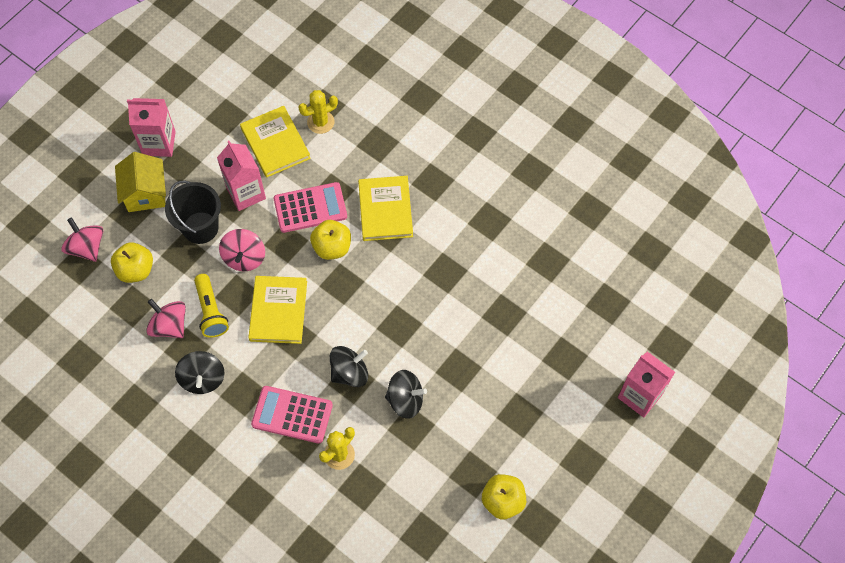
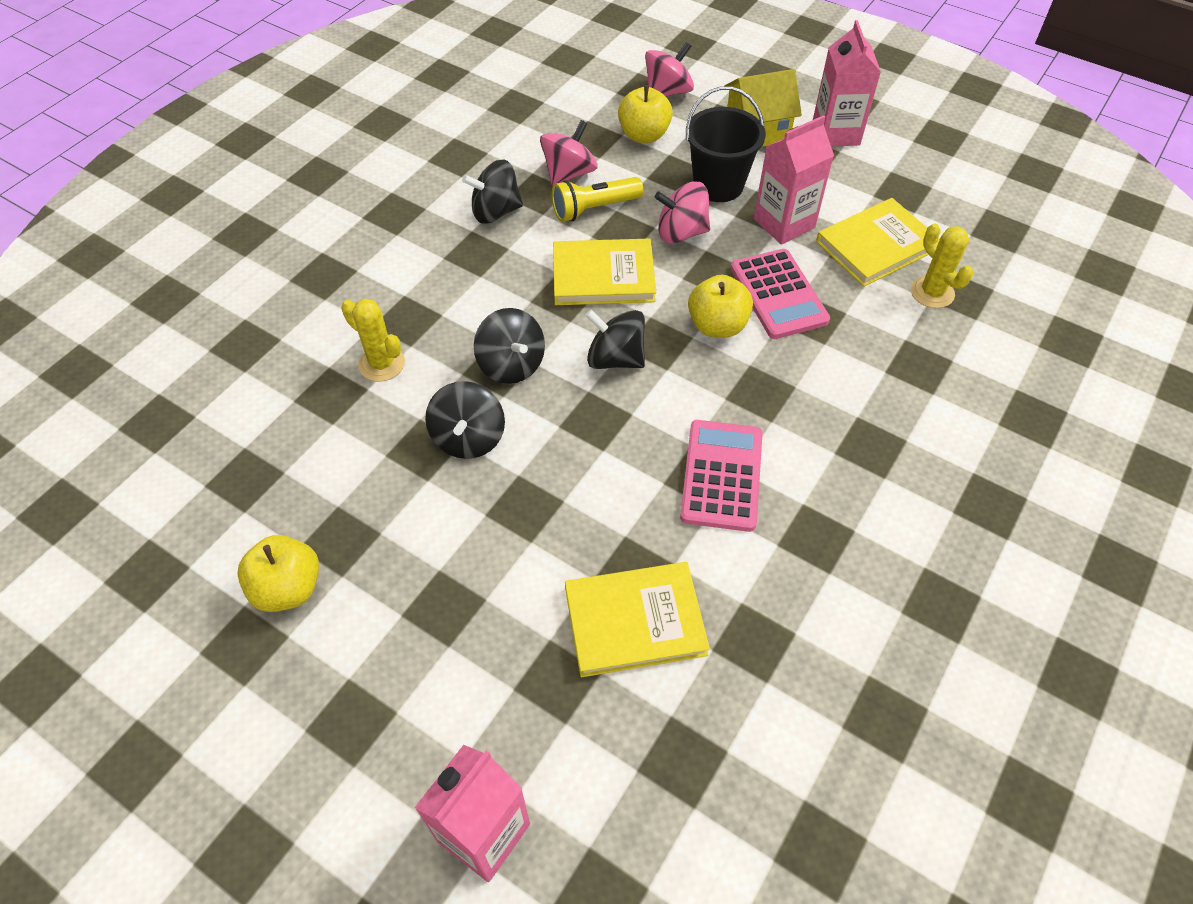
camera: 85 degrees right, 10 degrees down
(292, 415) = (444, 306): pink calculator -> pink calculator (722, 475)
(352, 310) = (615, 358): none -> black spinning top
(385, 210) = (799, 386): yellow book -> yellow book (635, 621)

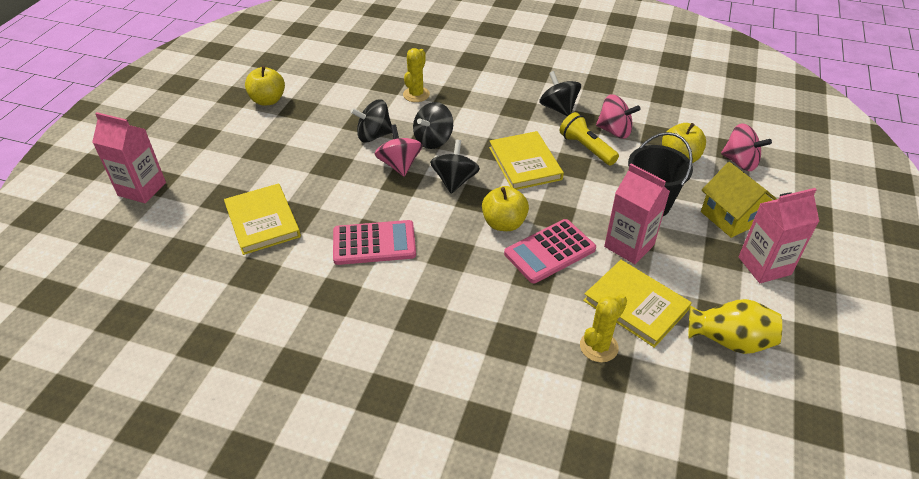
camera: 75 degrees right, 10 degrees down
(681, 232) = (587, 192): pink spinning top -> pink spinning top (399, 165)
(933, 193) = (729, 340): none -> yellow vase

